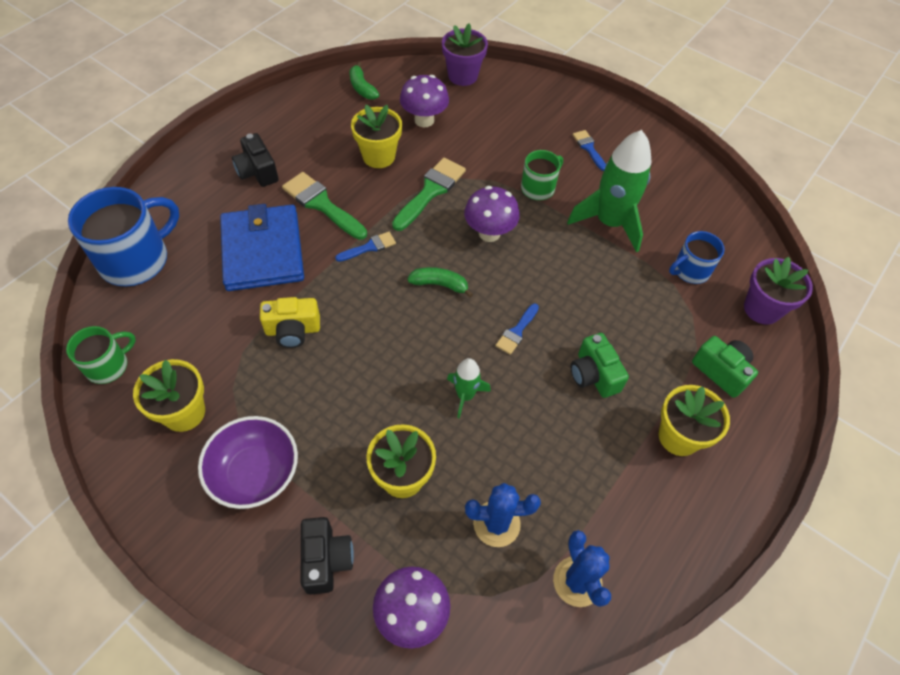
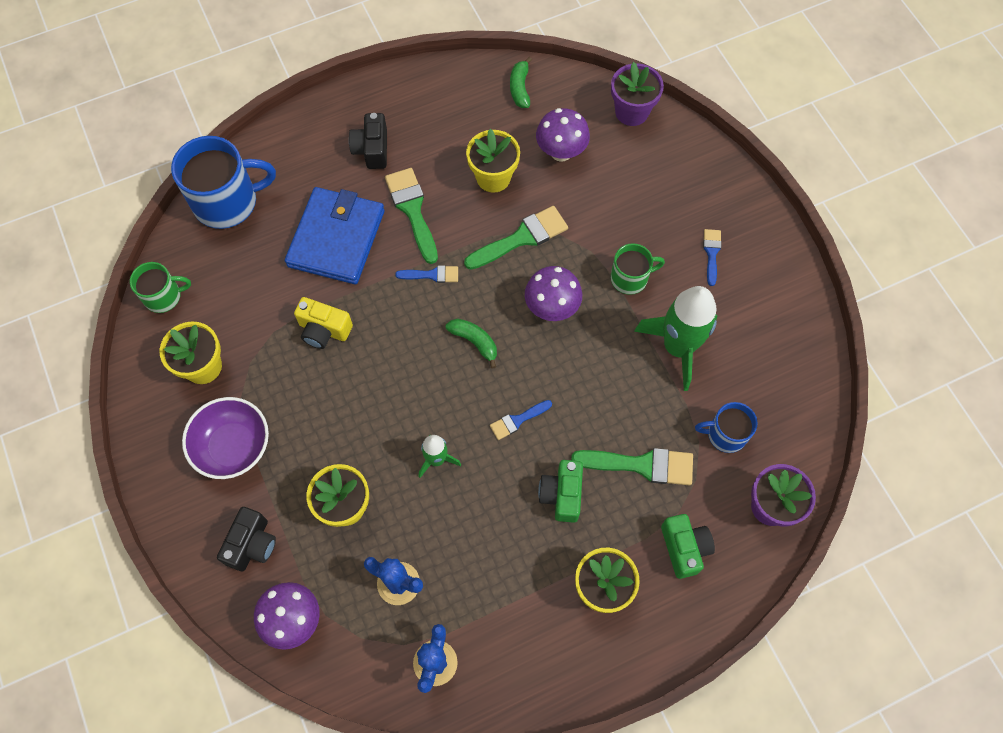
camera: 30 degrees right, 10 degrees up
(642, 322) = (641, 465): none -> green brush

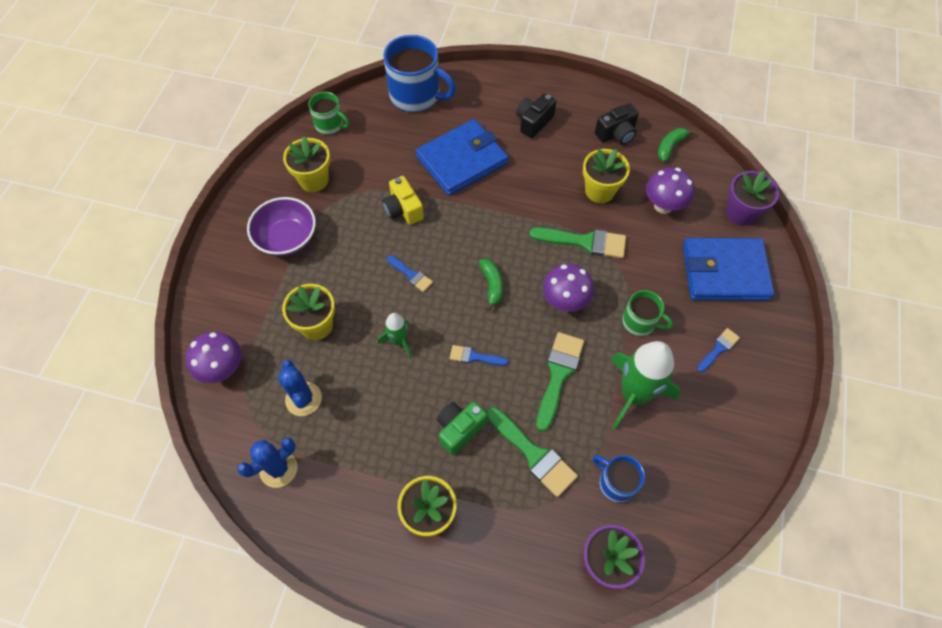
camera: 40 degrees right, 5 degrees down
(252, 544) = (243, 304): black camera -> black camera (616, 134)
(412, 210) = (526, 176): green brush -> green brush (558, 375)
(432, 275) = (502, 223): blue brush -> blue brush (411, 275)
(662, 179) = (724, 272): none -> blue wallet
(684, 548) = (512, 537): green camera -> none

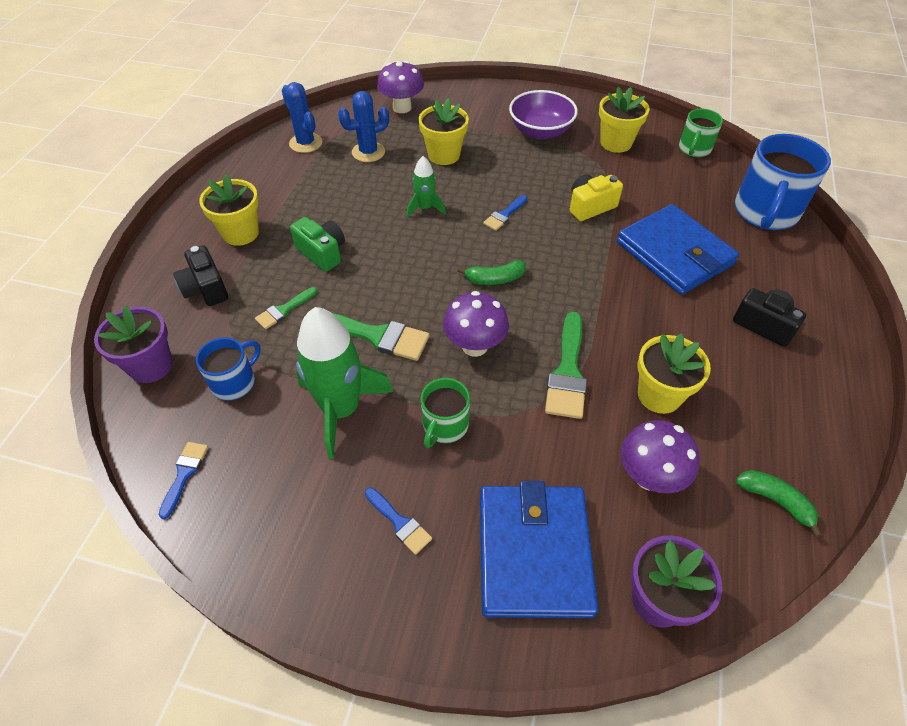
camera: 90 degrees right, 10 degrees down
(474, 357) = (403, 264): blue brush -> blue brush (184, 474)
(533, 454) = (284, 310): green brush -> green brush, size x0.56
(616, 134) = (777, 425): black camera -> black camera (206, 289)

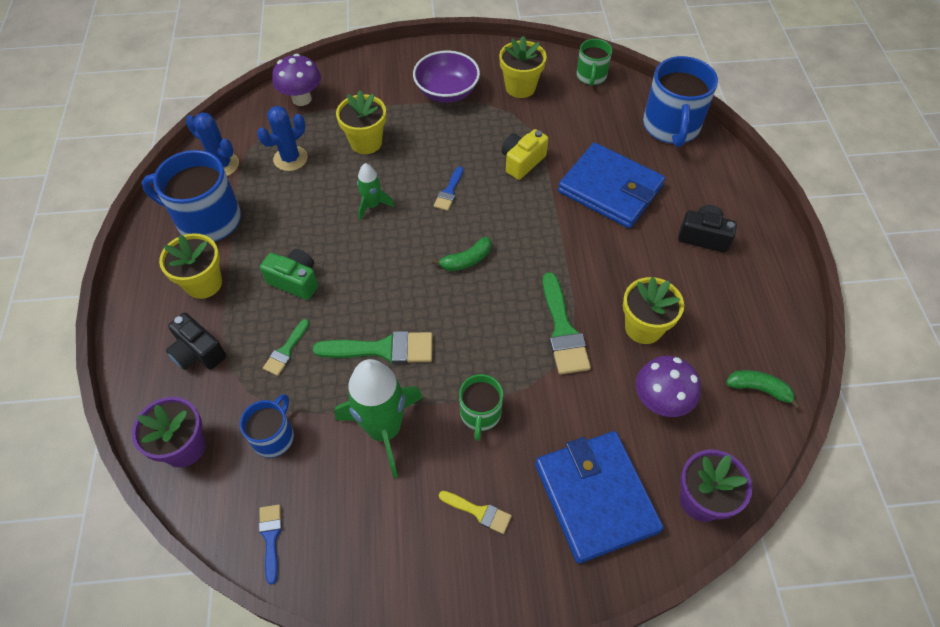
camera: 20 degrees left, 5 degrees up
(271, 183) = (207, 220): none -> blue mug
(399, 522) = (478, 512): blue brush -> yellow brush
(474, 346) = (475, 331): purple mushroom -> none

